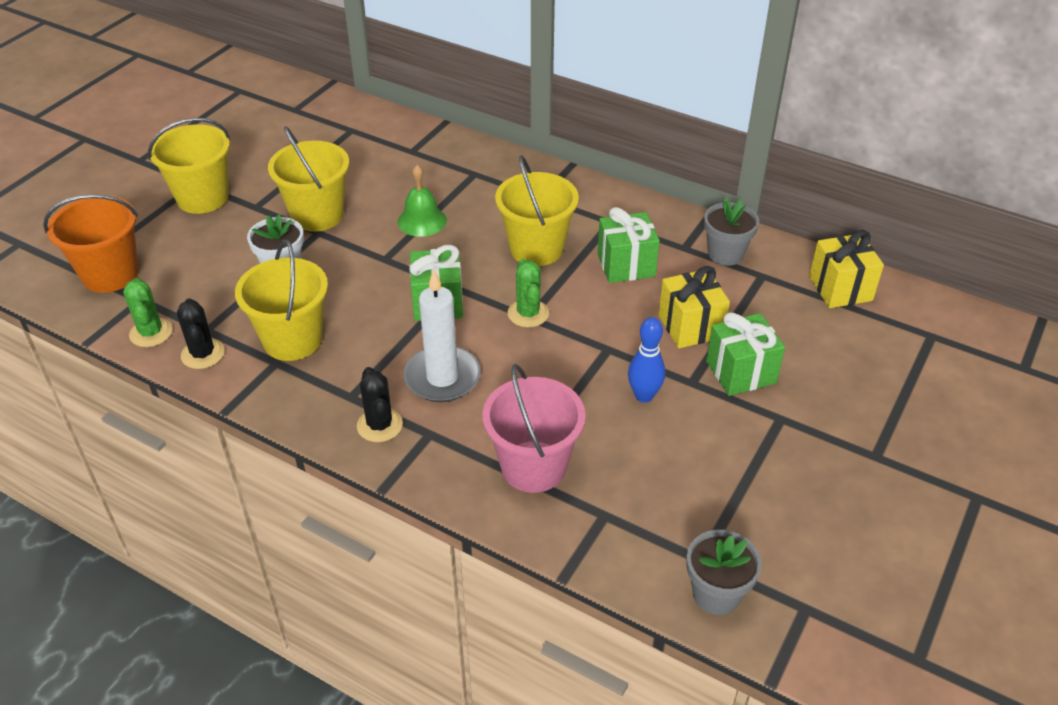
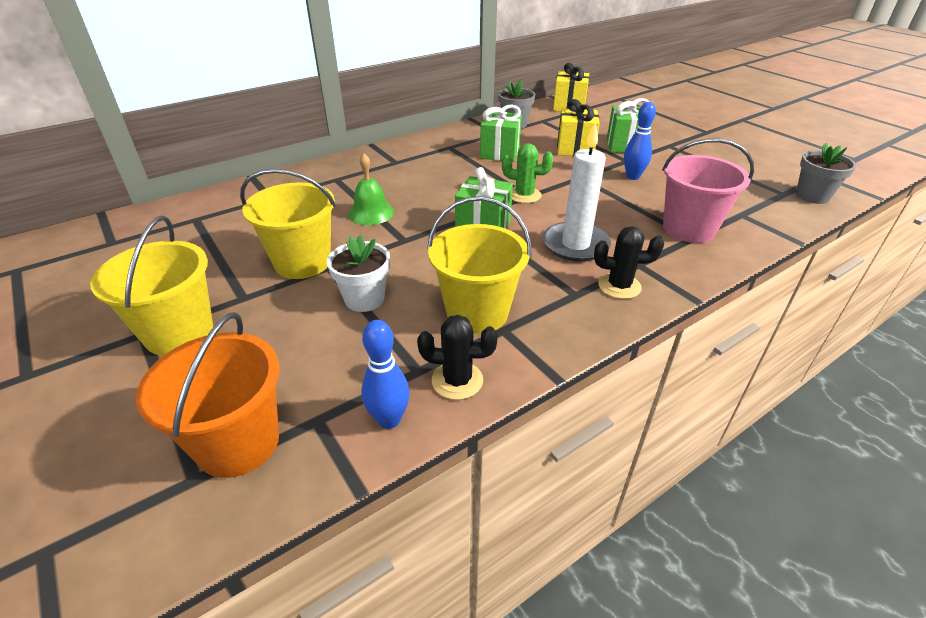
camera: 65 degrees left, 5 degrees down
(151, 333) = (389, 419): green cactus -> blue bowling pin
(536, 248) = (454, 176): yellow bucket -> none

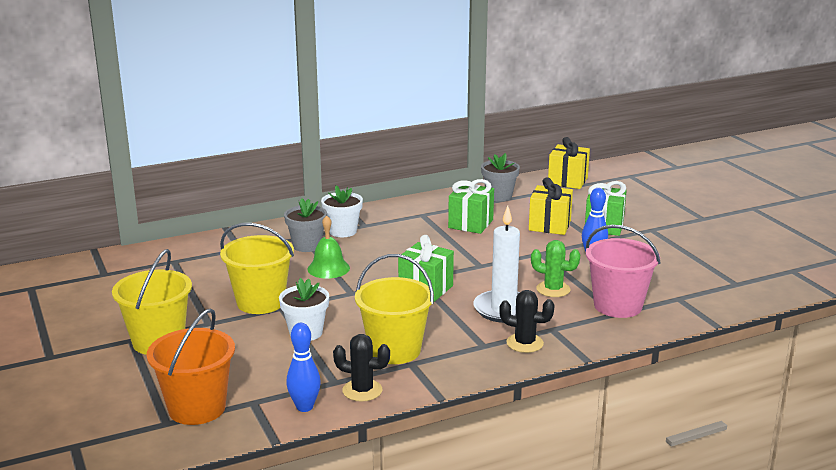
camera: 10 degrees right, 15 degrees down
(375, 170) = (343, 231): none -> white flower pot
(524, 195) = (476, 265): green cactus -> green cactus (553, 289)
(812, 196) = (764, 288): grey flower pot -> grey flower pot (307, 246)

